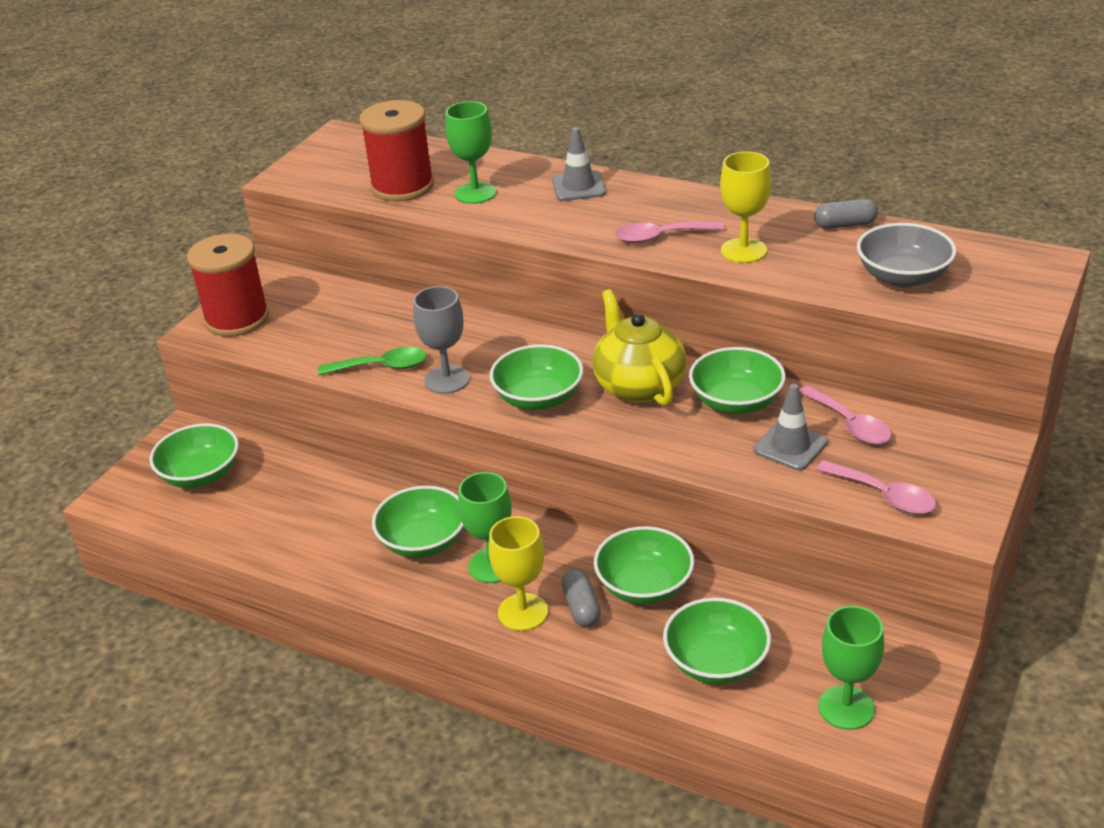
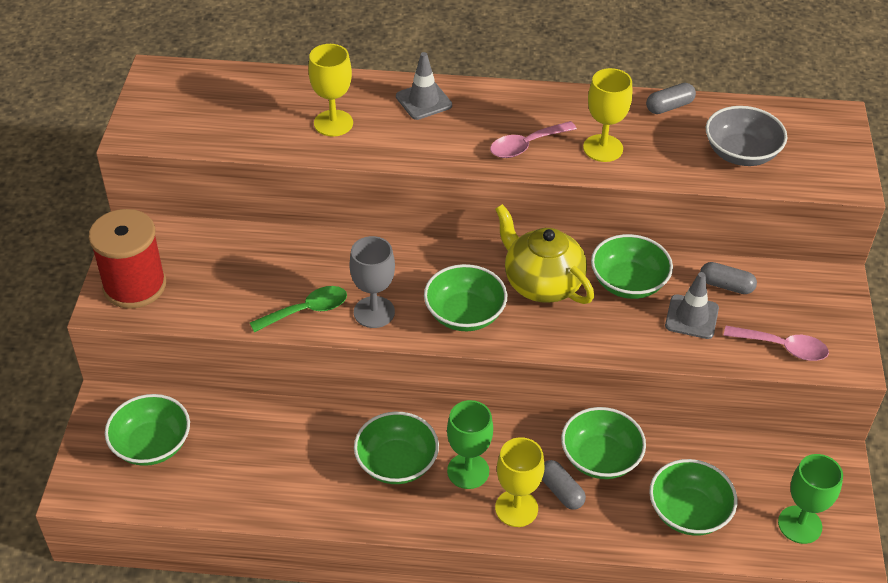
camera: 25 degrees left, 10 degrees up
(402, 186) = (259, 126): red spool -> none
(475, 193) = (333, 123): green goblet -> yellow goblet
(850, 424) = (726, 286): pink spoon -> grey capsule

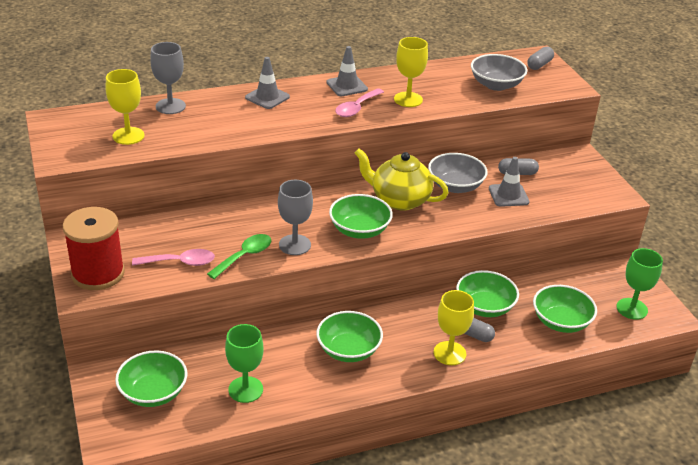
camera: 25 degrees left, 10 degrees down
(300, 87) = (170, 106): none -> grey goblet
(333, 123) = (211, 122): yellow goblet -> yellow goblet (128, 136)
(468, 471) = (402, 340): green goblet -> green goblet (245, 389)
(535, 107) = (347, 86): none -> grey traffic cone
(628, 282) = (455, 186): green bowl -> grey bowl
(669, 106) = (433, 69): grey capsule -> grey capsule (539, 65)
(783, 347) = (575, 198): pink spoon -> pink spoon (180, 262)

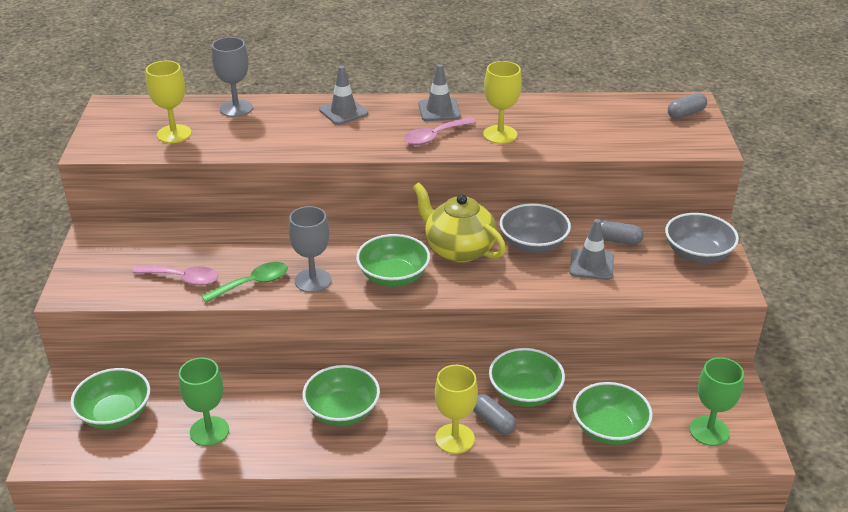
camera: 20 degrees right, 0 degrees up
(98, 273) = (95, 276): red spool -> none
(496, 85) = (616, 131): grey bowl -> grey bowl (697, 254)

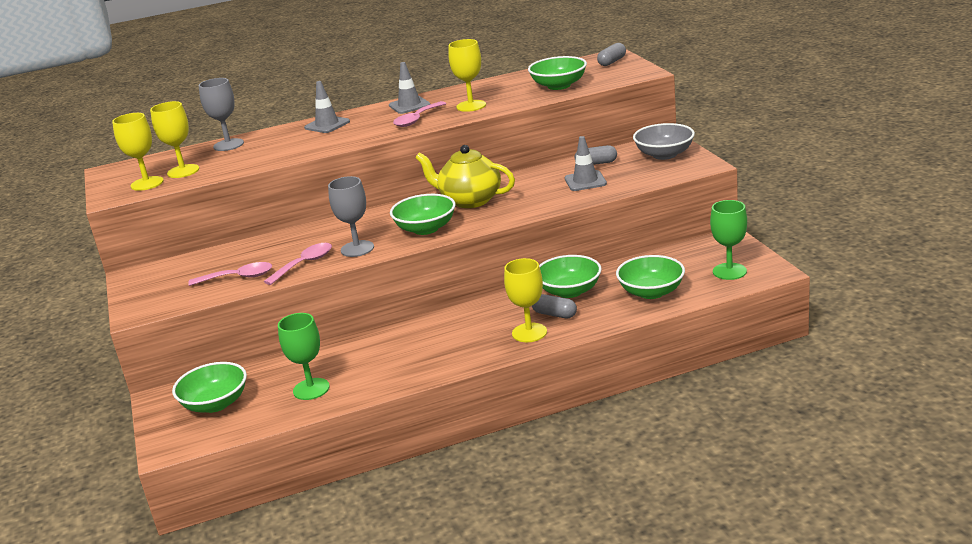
camera: 15 degrees left, 10 degrees down
(132, 140) = (147, 183): none -> yellow goblet
(252, 283) = (304, 264): green spoon -> pink spoon
(342, 411) = (422, 344): green bowl -> green bowl (559, 85)
(533, 244) = (530, 182): grey bowl -> none

